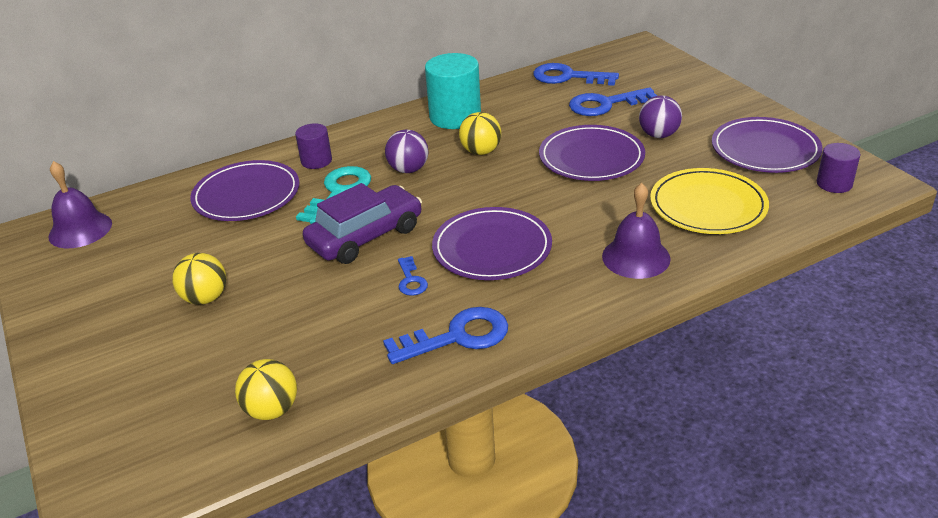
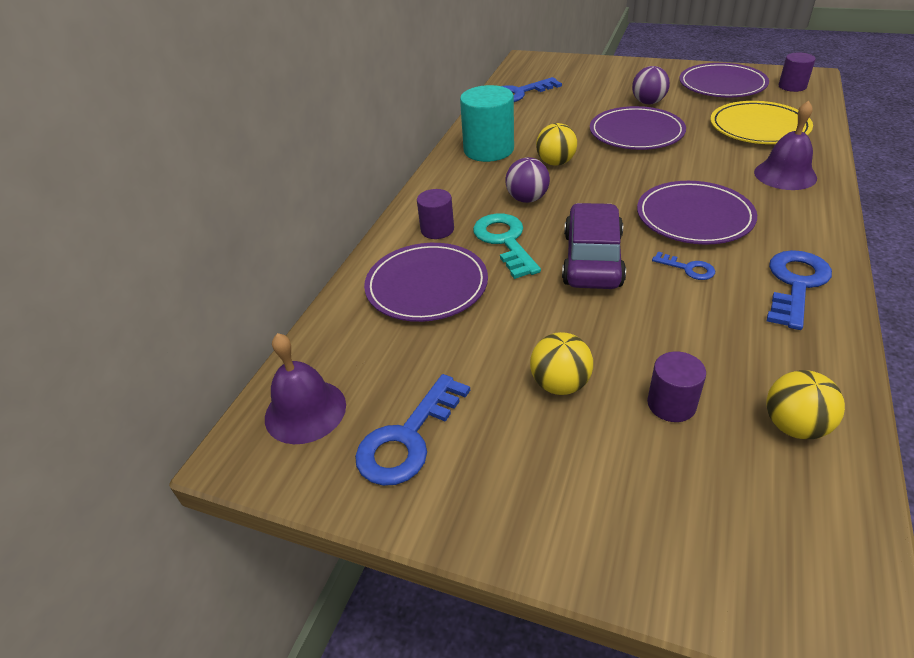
camera: 40 degrees left, 5 degrees up
(236, 349) = (671, 404): none -> purple cylinder
(605, 104) = (578, 99): blue key -> blue key (408, 438)

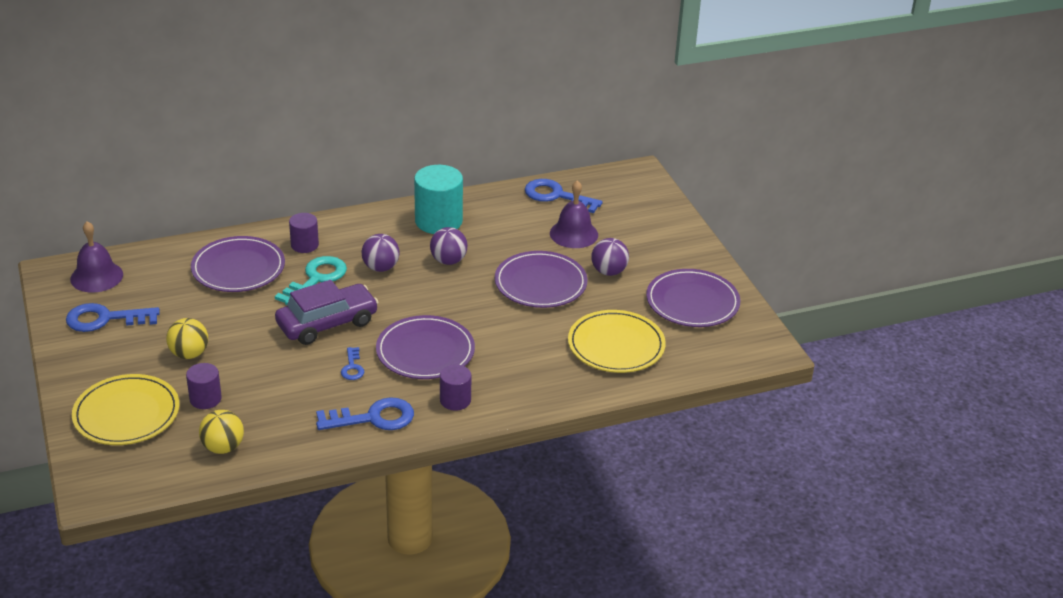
camera: 45 degrees right, 5 degrees down
(555, 163) = (448, 261): yellow ball -> purple ball
(654, 501) = (126, 414): none -> yellow plate
(785, 175) = (536, 379): purple bell -> purple bell (574, 234)
(792, 86) = (731, 344): purple cylinder -> purple cylinder (455, 400)

